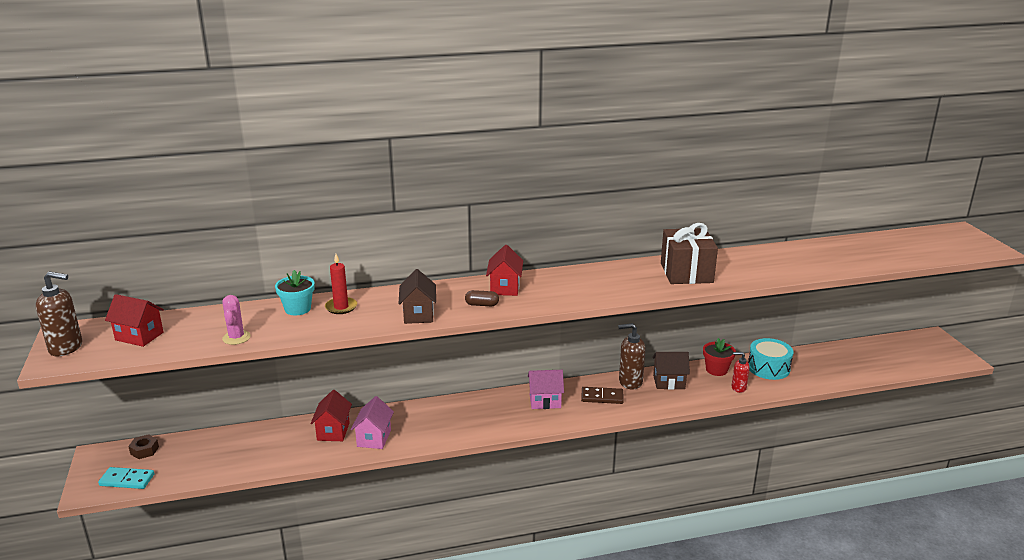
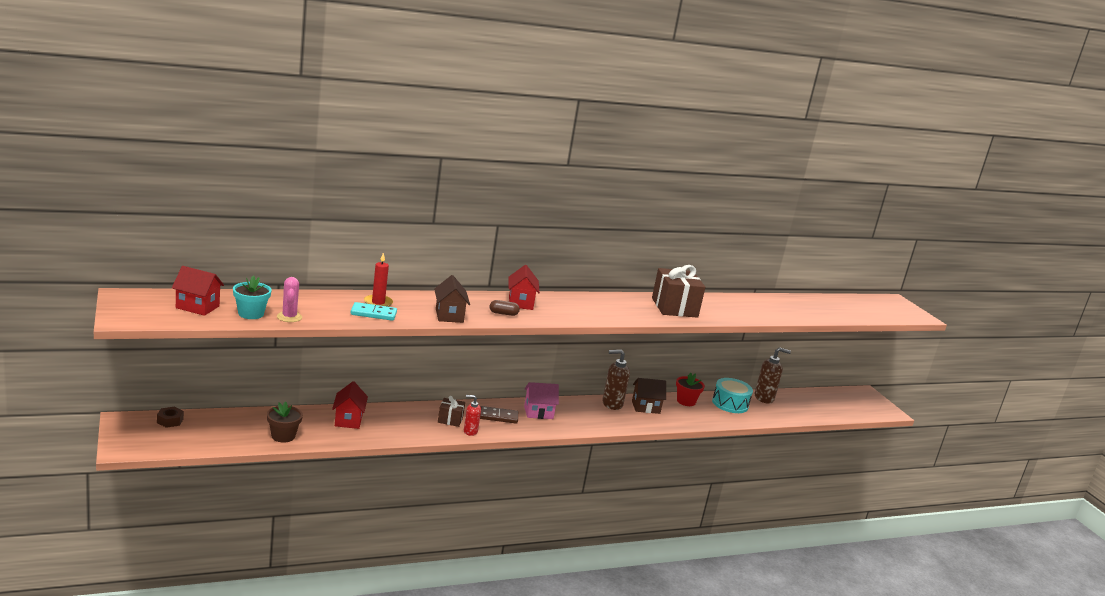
camera: 10 degrees left, 5 degrees down
(66, 348) = (131, 309): brown soap dispenser -> brown soap dispenser (764, 398)
(127, 480) = (159, 443): turquoise domino -> turquoise domino (373, 313)
(259, 458) = (283, 436): none -> brown flower pot
(297, 309) = (338, 300): turquoise flower pot -> turquoise flower pot (251, 314)
(374, 438) = (387, 428): pink house -> none
(445, 420) = (450, 420): none -> brown gift
(602, 397) = (588, 414): brown domino -> brown domino (498, 417)
(738, 388) = (705, 417): red soap dispenser -> red soap dispenser (470, 431)

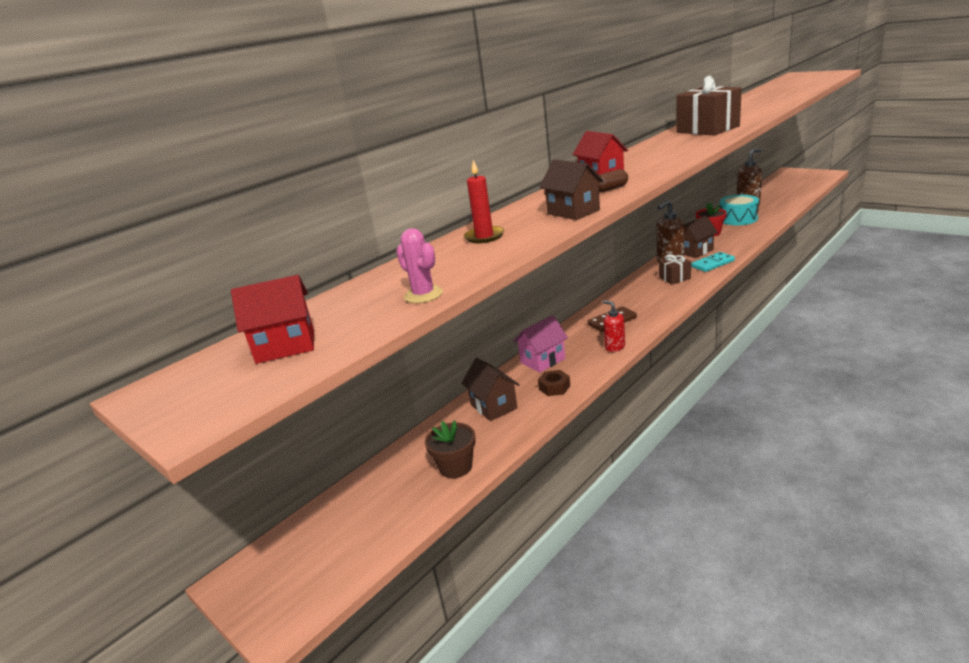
camera: 20 degrees left, 5 degrees up
(170, 421) = (297, 538): brown nut -> brown nut (554, 387)
(251, 314) = (370, 316): turquoise flower pot -> none
(348, 420) = (493, 406): red house -> brown house
(373, 313) = (503, 246): turquoise domino -> turquoise domino (712, 264)
(450, 420) = (580, 348): brown gift -> brown gift (674, 278)
(470, 431) = (614, 347): red soap dispenser -> red soap dispenser turned 75 degrees clockwise
(538, 412) = (634, 299): pink house -> pink house (543, 361)

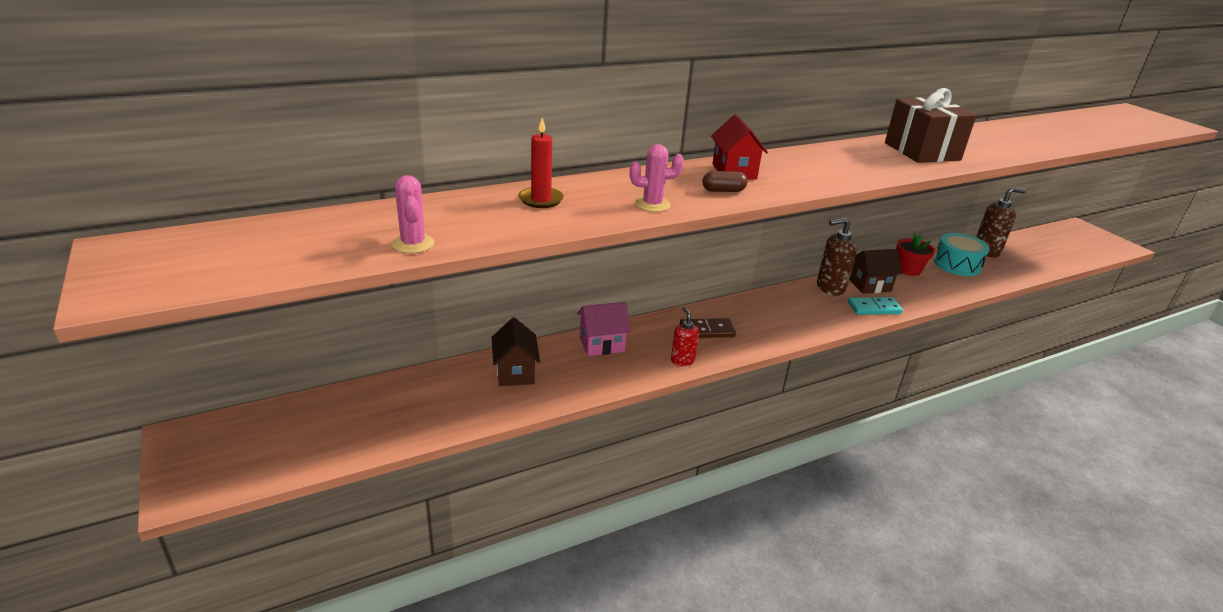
camera: 15 degrees right, 5 degrees up
(285, 346) = (253, 249): red house -> none
(455, 467) = (431, 418): brown flower pot -> none
(554, 387) = (586, 378): brown nut -> none
(573, 212) = (652, 205): brown house -> pink cactus
(674, 278) = (817, 308): brown gift -> none

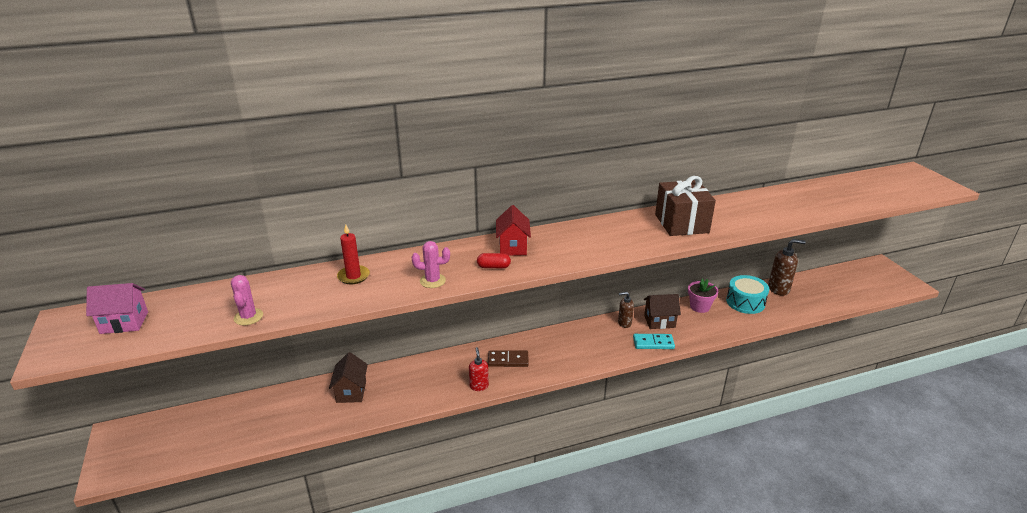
camera: 10 degrees right, 0 degrees up
(602, 344) = (422, 370): pink house -> pink house (124, 323)
(723, 191) = (493, 267): brown capsule -> red capsule
(830, 288) = (624, 323): brown soap dispenser -> brown soap dispenser, size x0.62
(908, 270) = (700, 307): red flower pot -> pink flower pot

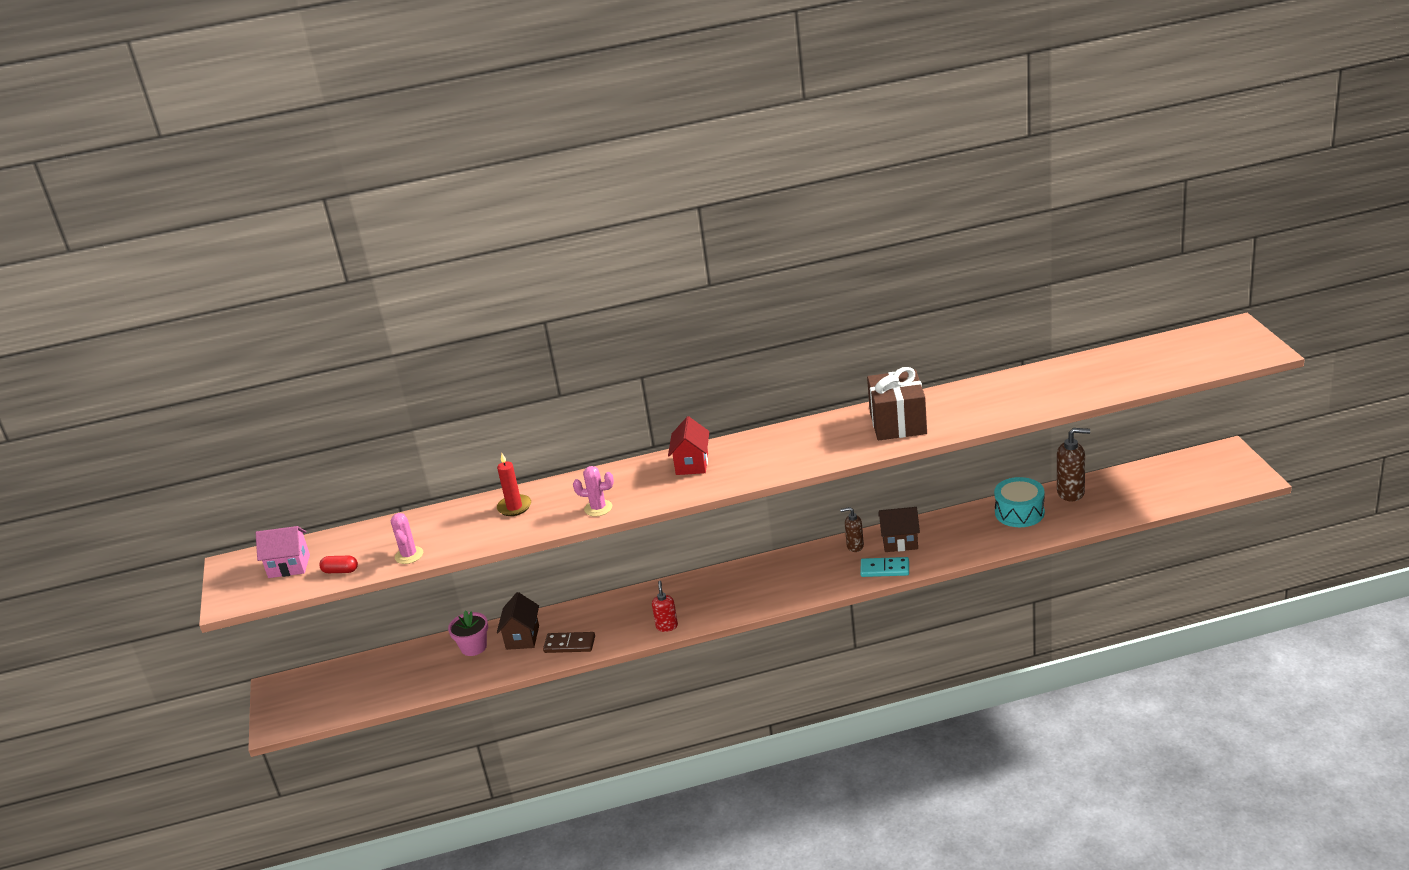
camera: 10 degrees right, 0 degrees up
(493, 267) = (666, 489): red capsule -> red capsule (340, 571)
(508, 360) = (704, 596): brown domino -> brown domino (569, 644)
(700, 307) = (957, 521): pink flower pot -> pink flower pot (473, 647)

